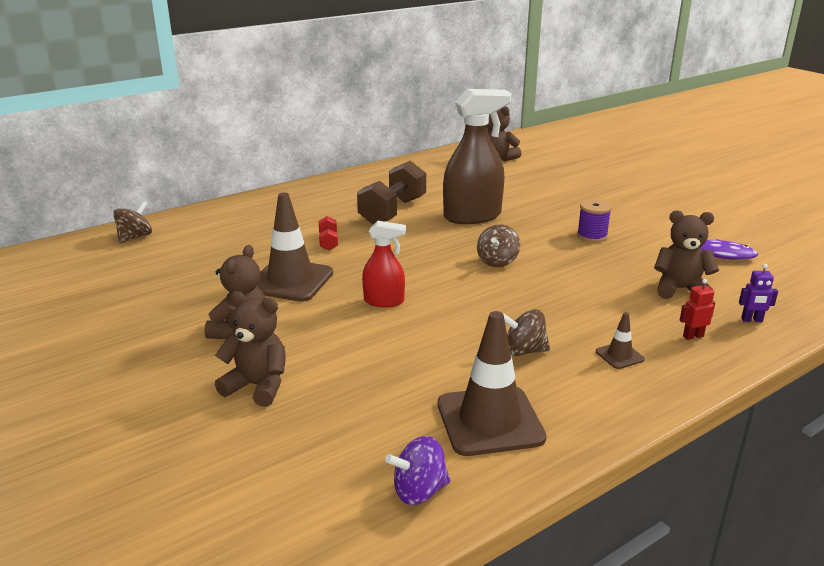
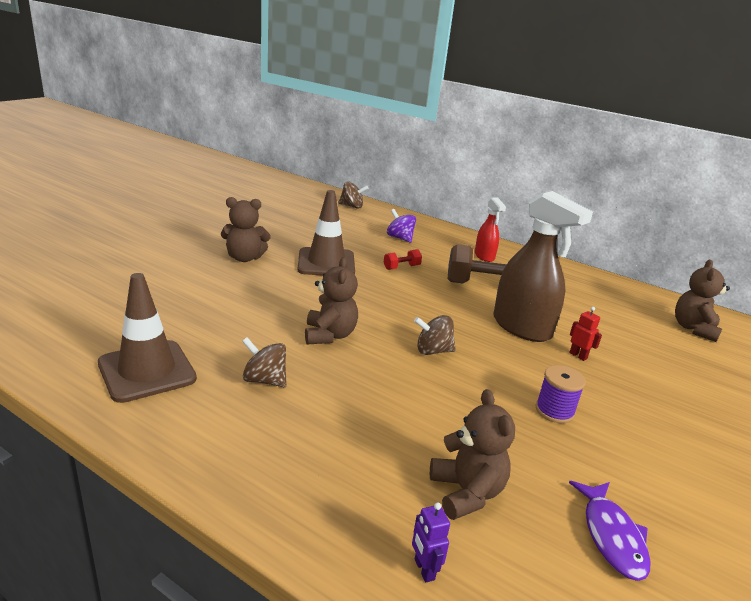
camera: 65 degrees right, 0 degrees up
(257, 386) = (177, 274): brown teddy bear -> brown teddy bear (329, 335)
(384, 301) = (317, 303): red spray bottle -> red spray bottle (484, 256)
(419, 491) = (55, 349): purple spinning top -> purple spinning top (400, 238)
(524, 351) = (265, 380): brown spinning top -> brown spinning top turned 45 degrees counterclockwise
(619, 355) = (279, 442): brown traffic cone -> none
(693, 336) = (348, 504): red robot -> red robot (578, 355)

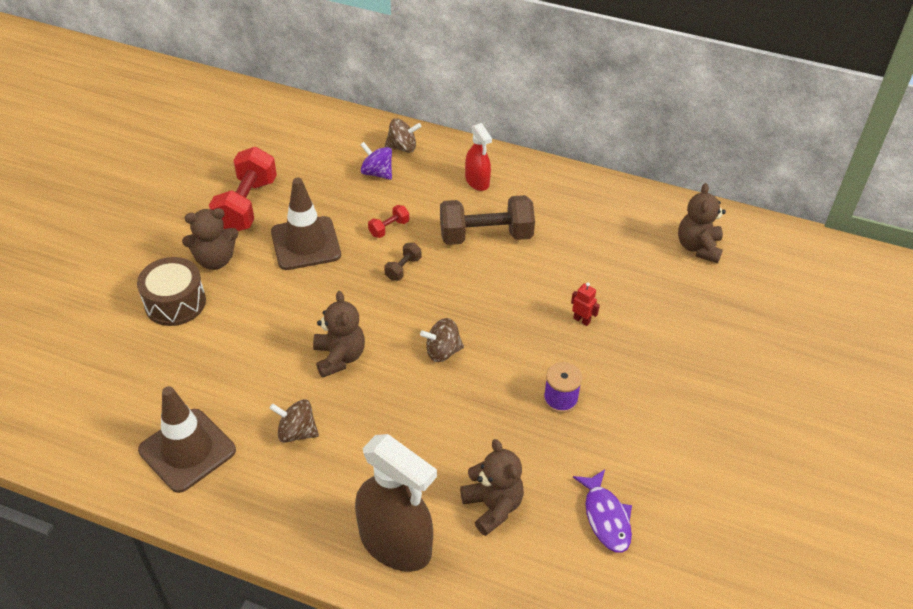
camera: 10 degrees left, 20 degrees up
(197, 274) = (175, 303): none -> brown drum
(286, 235) = (246, 205): none -> red dumbbell
(352, 206) = (306, 122): brown spinning top -> brown spinning top (402, 147)
(407, 291) = (403, 268): none -> brown dumbbell
(424, 569) = (469, 581): purple robot -> none
(522, 327) = (525, 293): brown spray bottle -> brown spray bottle (395, 544)

